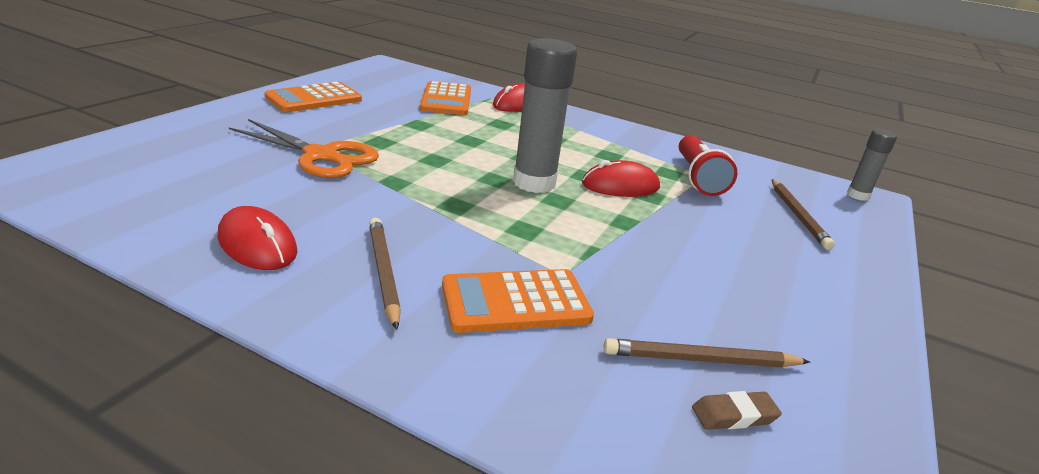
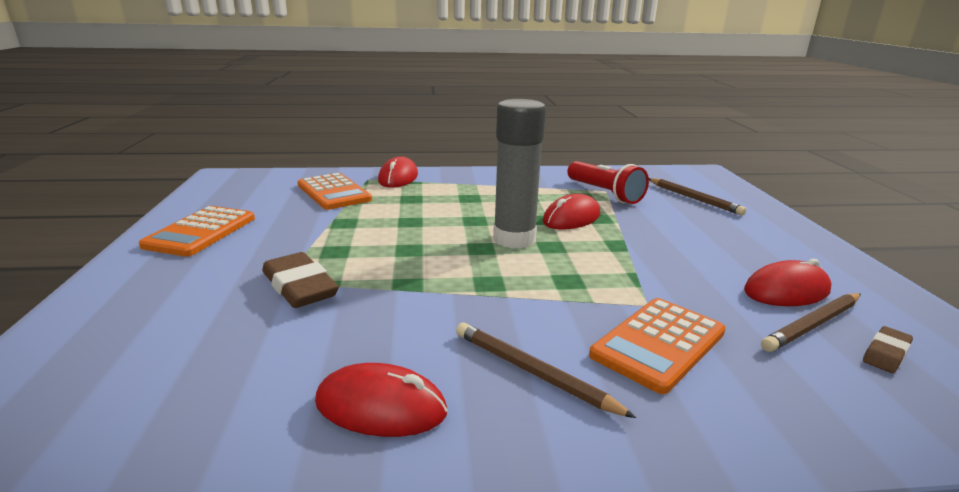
camera: 30 degrees left, 5 degrees down
(321, 156) = (300, 287): orange scissors -> brown eraser
(732, 325) = (786, 291): none -> red mouse
(858, 195) = (698, 173): grey glue stick -> none

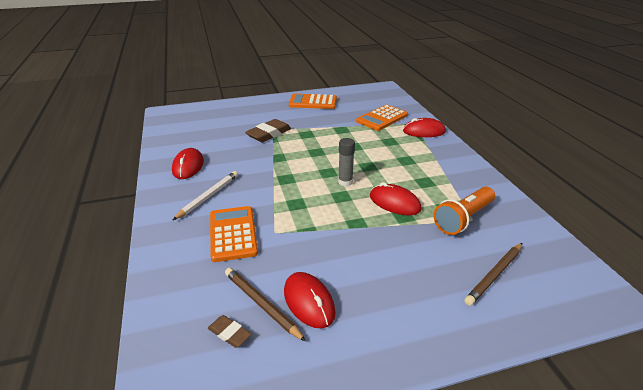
camera: 80 degrees right, 10 degrees up
(514, 239) = (345, 182): grey glue stick -> grey glue stick, size x0.54
(532, 371) = (209, 196): brown pencil -> white pencil
(605, 193) = (463, 219): red flashlight -> orange flashlight
(658, 344) = (233, 233): orange calculator -> orange calculator turned 45 degrees clockwise

